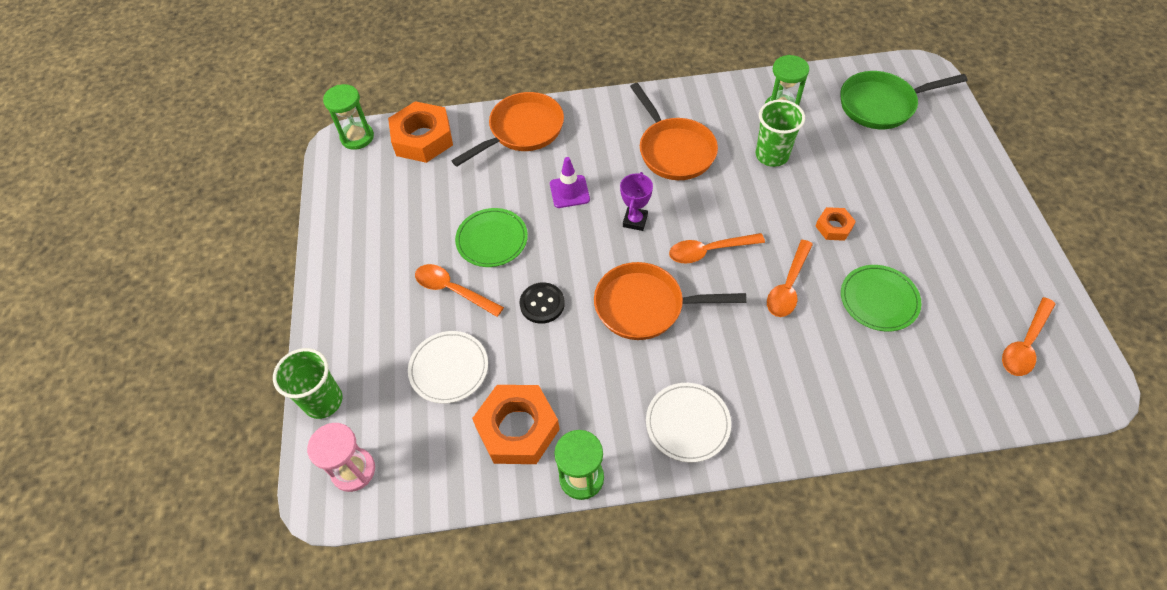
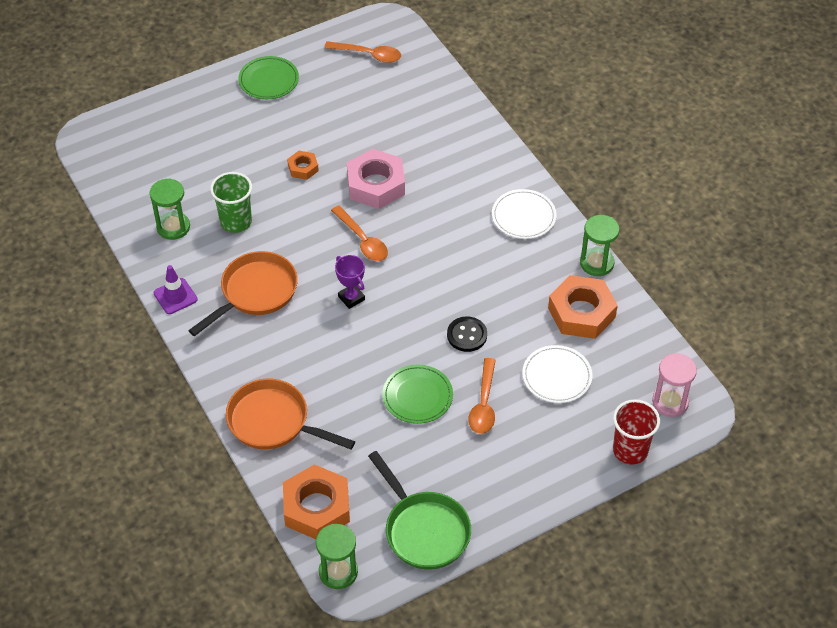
camera: 115 degrees left, 5 degrees down
(323, 401) = (630, 450): green cup -> red cup
(569, 192) = (337, 356): purple traffic cone -> purple traffic cone (175, 296)
(635, 221) = (351, 298): purple trophy -> purple trophy turned 60 degrees clockwise
(645, 306) = (436, 266): orange pan -> none
(788, 286) = (376, 185): orange spoon -> pink nut
(879, 299) = (364, 132): green plate -> green plate (268, 80)
(882, 105) = (143, 159): green pan -> green pan (424, 530)

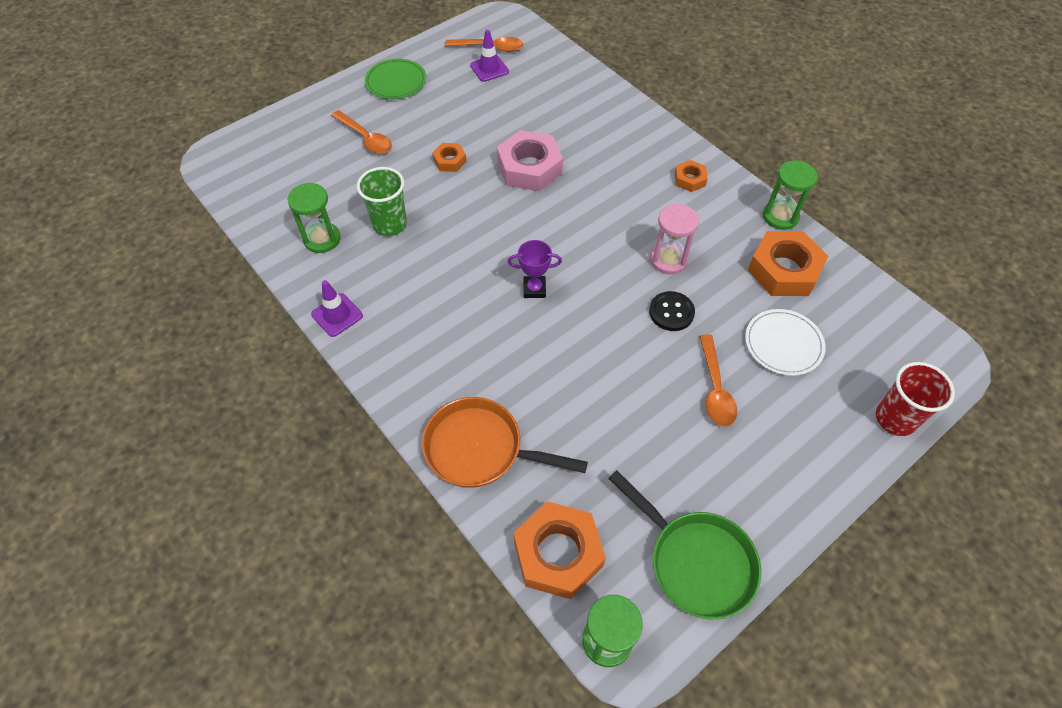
camera: 10 degrees left, 5 degrees up
(255, 293) = (426, 298): orange pan -> none
(351, 298) = (534, 289): purple trophy -> purple trophy turned 45 degrees counterclockwise
(362, 77) = (489, 68): none -> purple traffic cone
(362, 240) = (530, 225): orange spoon -> orange spoon (365, 138)
(417, 396) = (638, 391): green plate -> none
(523, 216) = (689, 179): white plate -> orange nut
(670, 402) = (915, 355): pink hourglass -> pink hourglass (668, 260)

